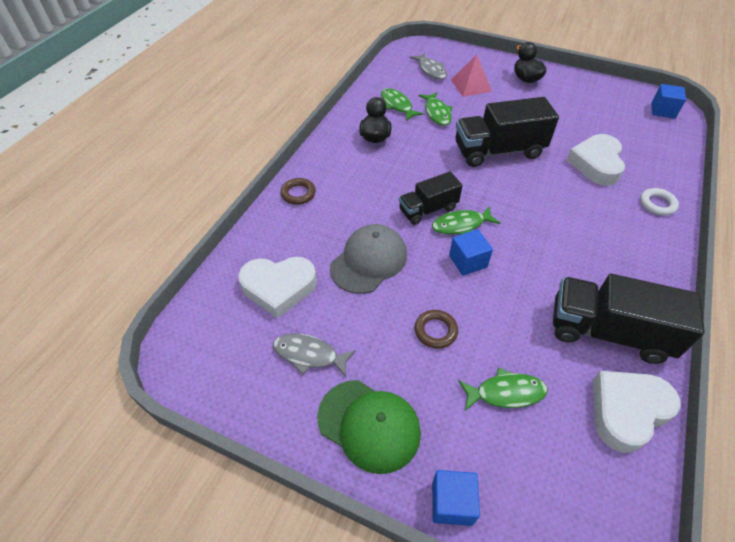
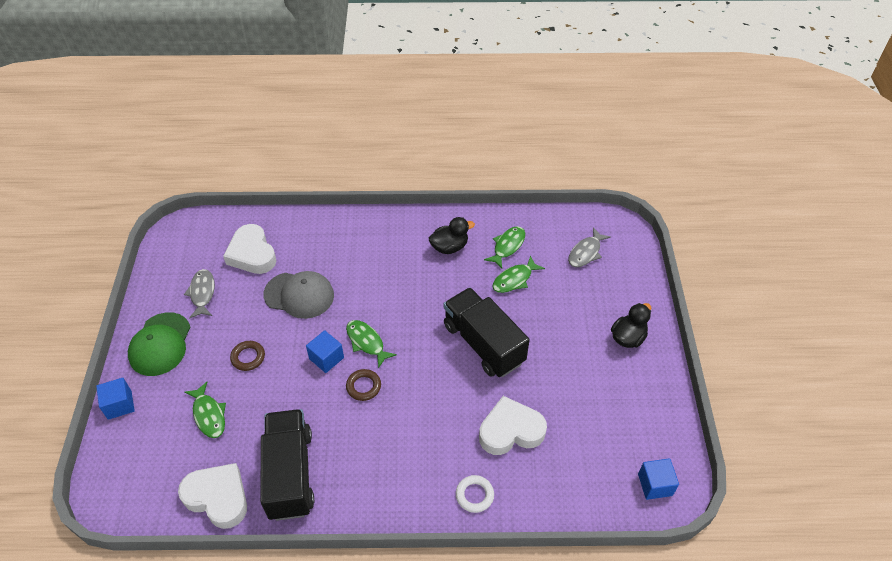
camera: 65 degrees right, 0 degrees up
(298, 194) = (351, 225): brown ring -> brown ring (363, 386)
(428, 209) = (374, 314): black truck -> none
(471, 85) = (581, 293): pink pyramid -> none

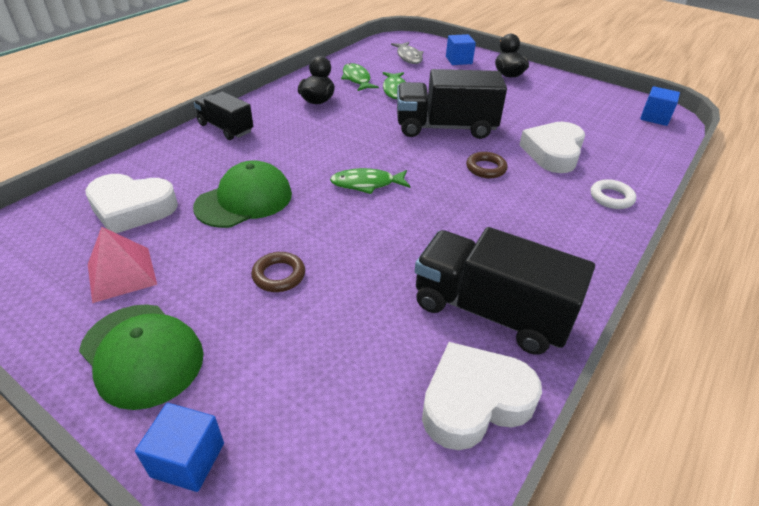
camera: 55 degrees left, 10 degrees down
(202, 293) = (121, 274): grey fish -> pink pyramid
(209, 415) = (327, 352): green fish -> none
(299, 295) = (244, 200): grey cap -> green cap
(326, 358) = (355, 217): blue cube -> blue cube (458, 60)
(363, 386) = (421, 208): brown ring -> brown ring (486, 168)
(366, 228) = (226, 128): none -> black truck

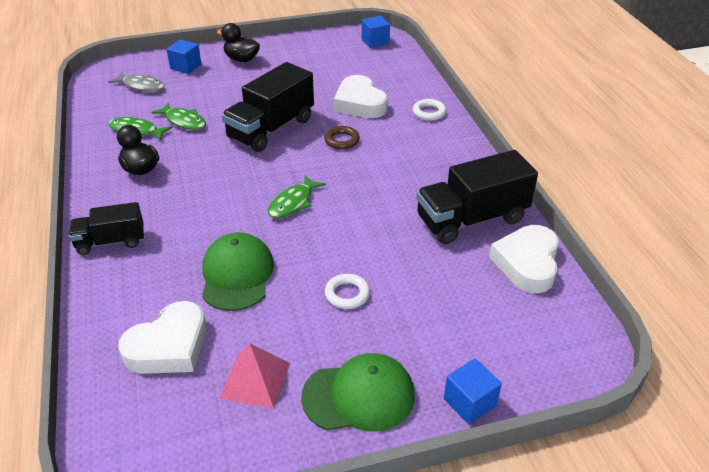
camera: 50 degrees left, 0 degrees up
(279, 275) = (347, 294): brown ring -> white ring

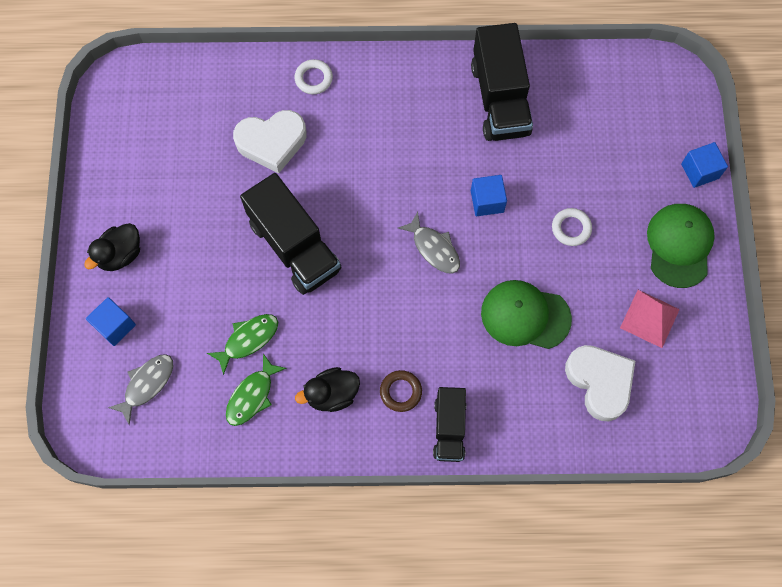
camera: 75 degrees left, 30 degrees up
(293, 203) = (434, 248): green fish -> grey fish
(342, 140) = (340, 179): brown ring -> brown ring (400, 392)
(375, 41) = (132, 88): blue cube -> blue cube (487, 201)
(527, 263) = (567, 76): white heart -> none

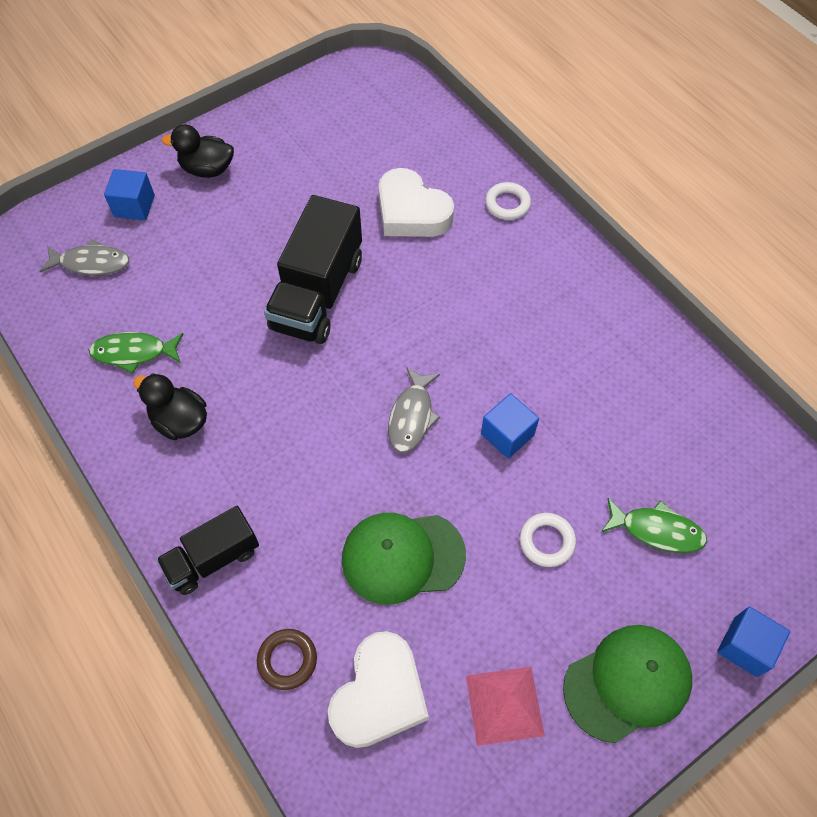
camera: 55 degrees right, 10 degrees down
(248, 340) = (191, 314): green fish -> green fish (657, 530)
(400, 392) = (225, 484): brown ring -> brown ring (287, 660)
(499, 99) = (636, 374): black truck -> none
(525, 315) = (402, 557): green cap -> green cap turned 75 degrees counterclockwise

